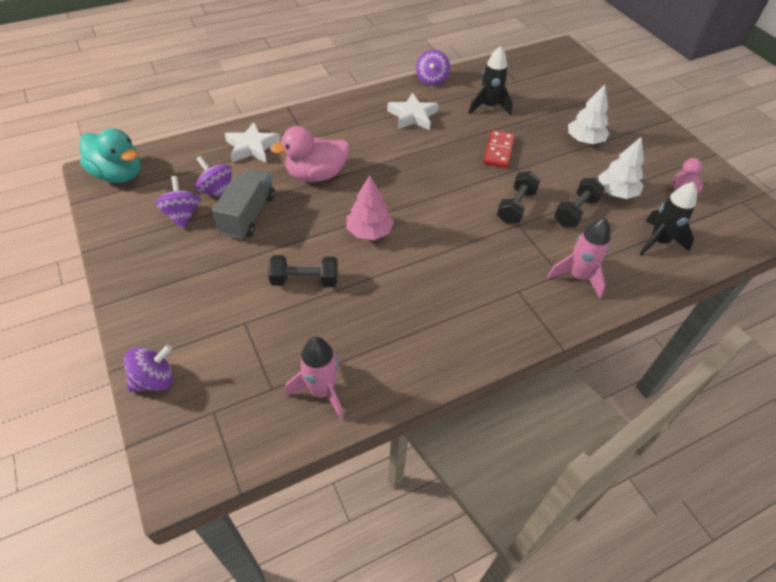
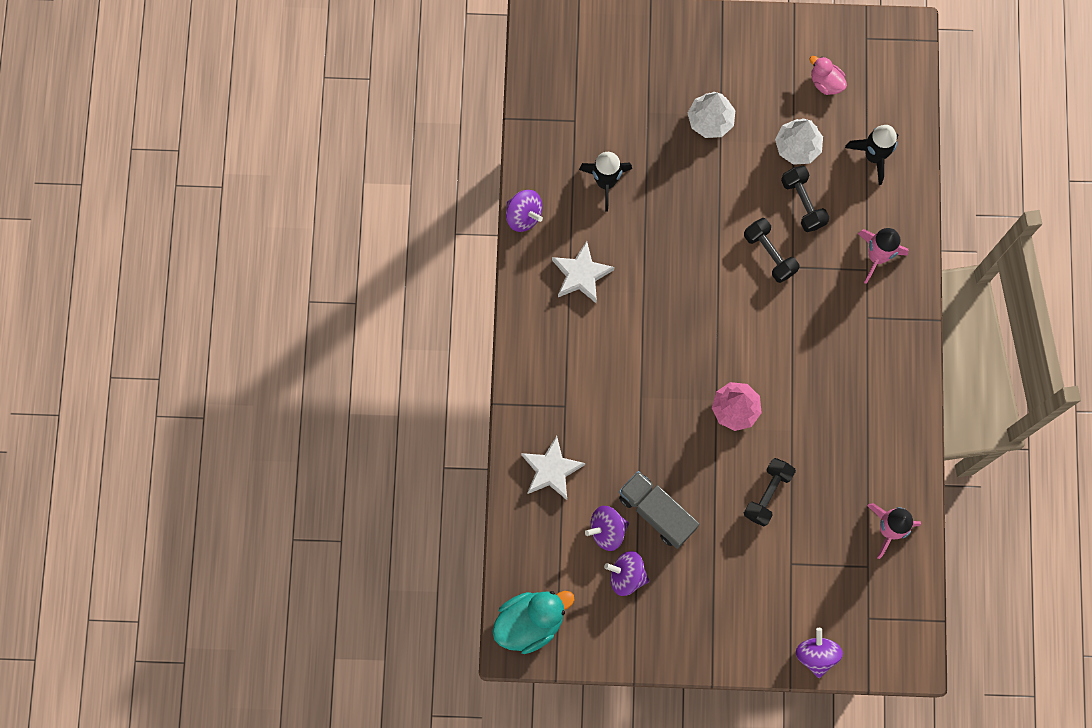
camera: 60 degrees left, 25 degrees up
(316, 175) = (629, 422): pink duck -> none
(498, 151) = (683, 219): red domino -> none

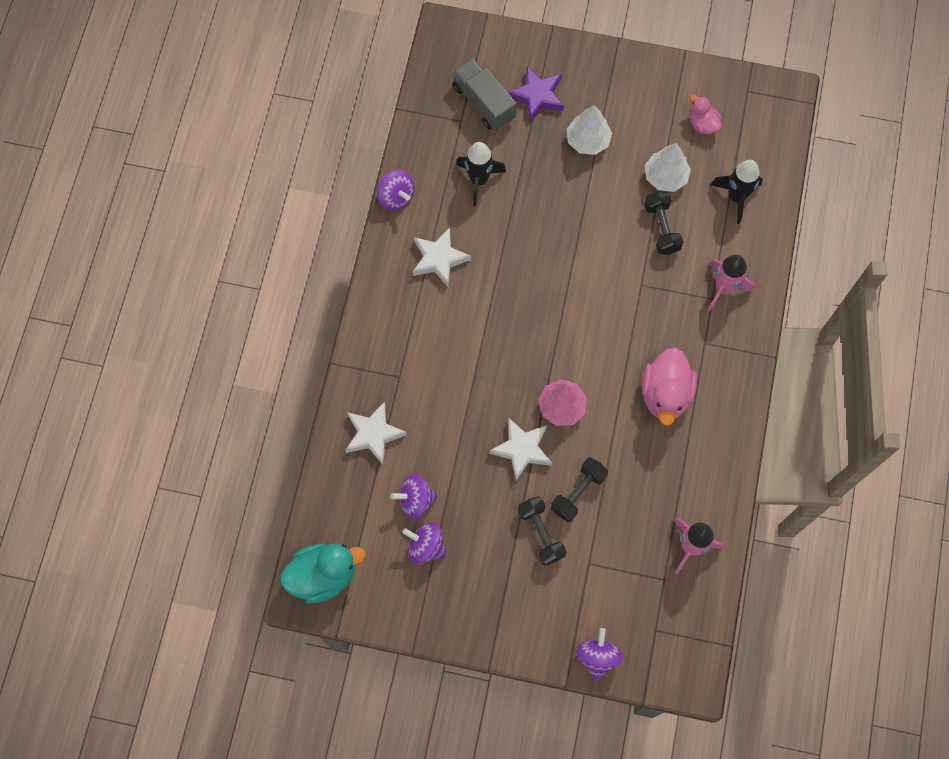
camera: 10 degrees right, 5 degrees down
(649, 80) = (537, 96): none -> purple star
(656, 512) = (467, 491): grey truck -> grey truck (483, 103)
(703, 460) = (522, 449): none -> white star
(769, 254) = (621, 269): black dumbbell -> black dumbbell (541, 533)
(837, 378) = (665, 394): none -> pink duck

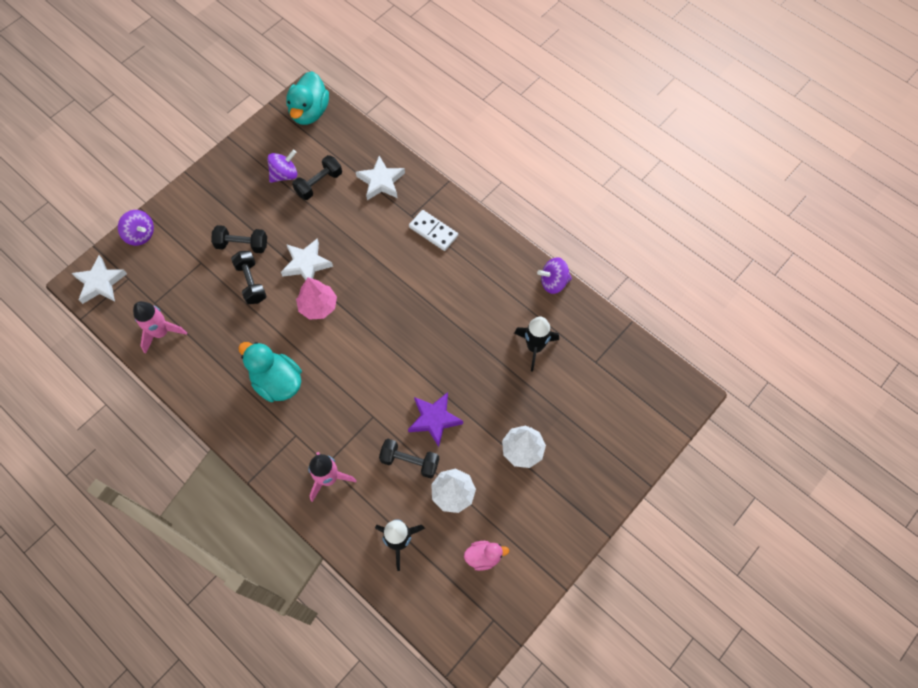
camera: 120 degrees right, 5 degrees down
(405, 343) = (433, 231): none -> white domino
(415, 500) = (319, 184): purple spinning top -> black dumbbell
(439, 259) = (485, 285): white star -> white star (100, 283)
(483, 103) = (603, 387): grey truck -> none
(537, 96) = (586, 433): purple star -> purple star (434, 419)
(665, 394) = (277, 382): pink duck -> turquoise duck

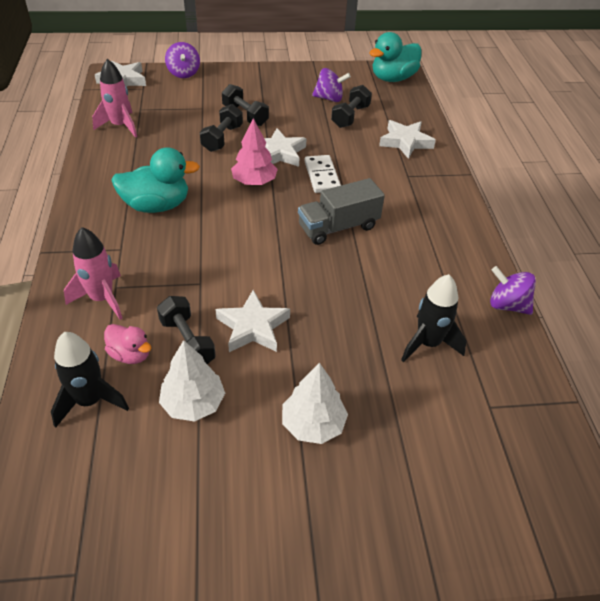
camera: 40 degrees right, 20 degrees down
(277, 382) = (157, 206): turquoise duck -> turquoise duck turned 90 degrees clockwise
(319, 184) = (350, 116): black dumbbell -> black dumbbell turned 60 degrees counterclockwise
(410, 301) = (338, 227): none -> grey truck
(433, 231) = (417, 196): white domino -> white domino (322, 176)
(434, 419) = (253, 327): purple star -> white star
(483, 556) = (149, 493): pink duck -> pink duck (130, 354)

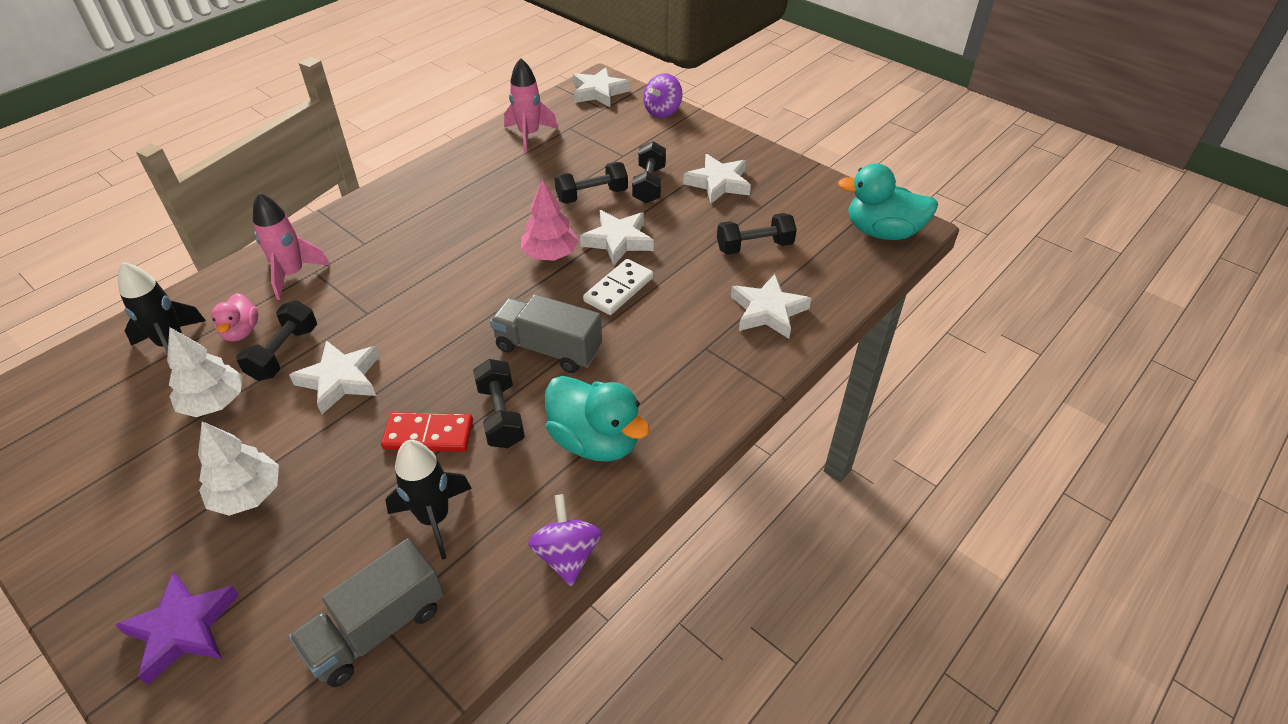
camera: 50 degrees right, 0 degrees up
(157, 206) = (443, 224): turquoise duck -> turquoise duck (595, 441)
(280, 95) = (718, 183): none -> white star
(329, 98) = (765, 214): purple spinning top -> none
(354, 312) = (428, 435): none -> red domino
(372, 274) = (501, 415): none -> black dumbbell
(407, 512) = (183, 629): none -> purple star
(492, 410) = (377, 629): none -> grey truck

